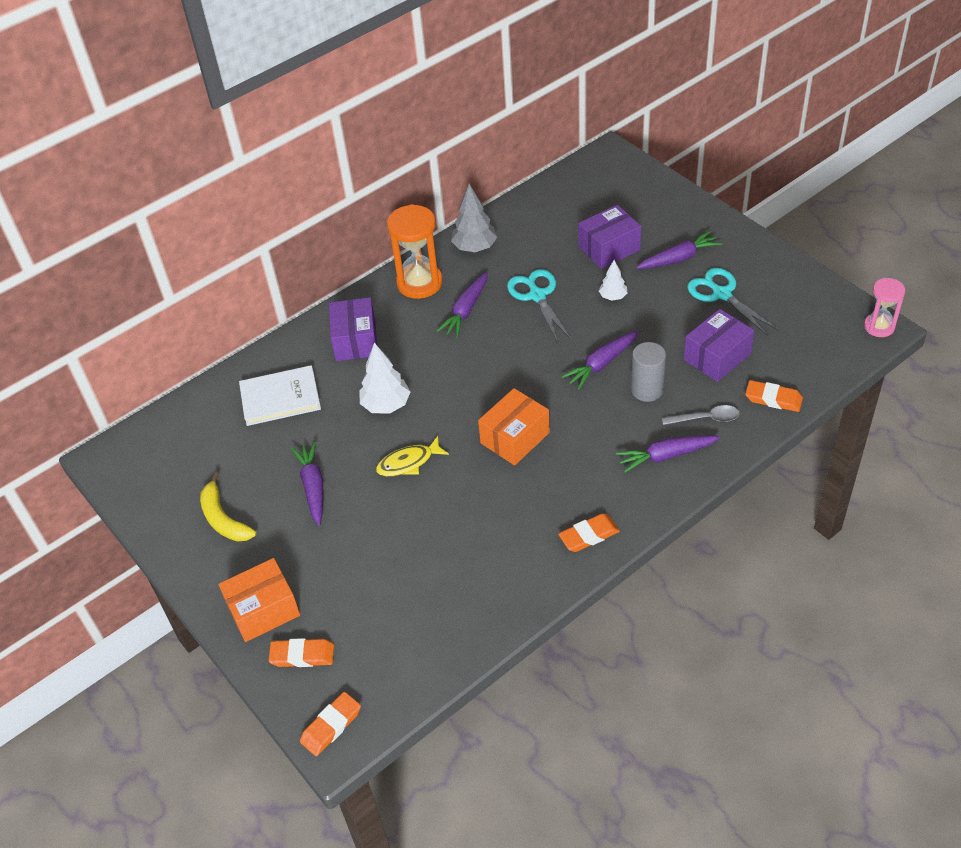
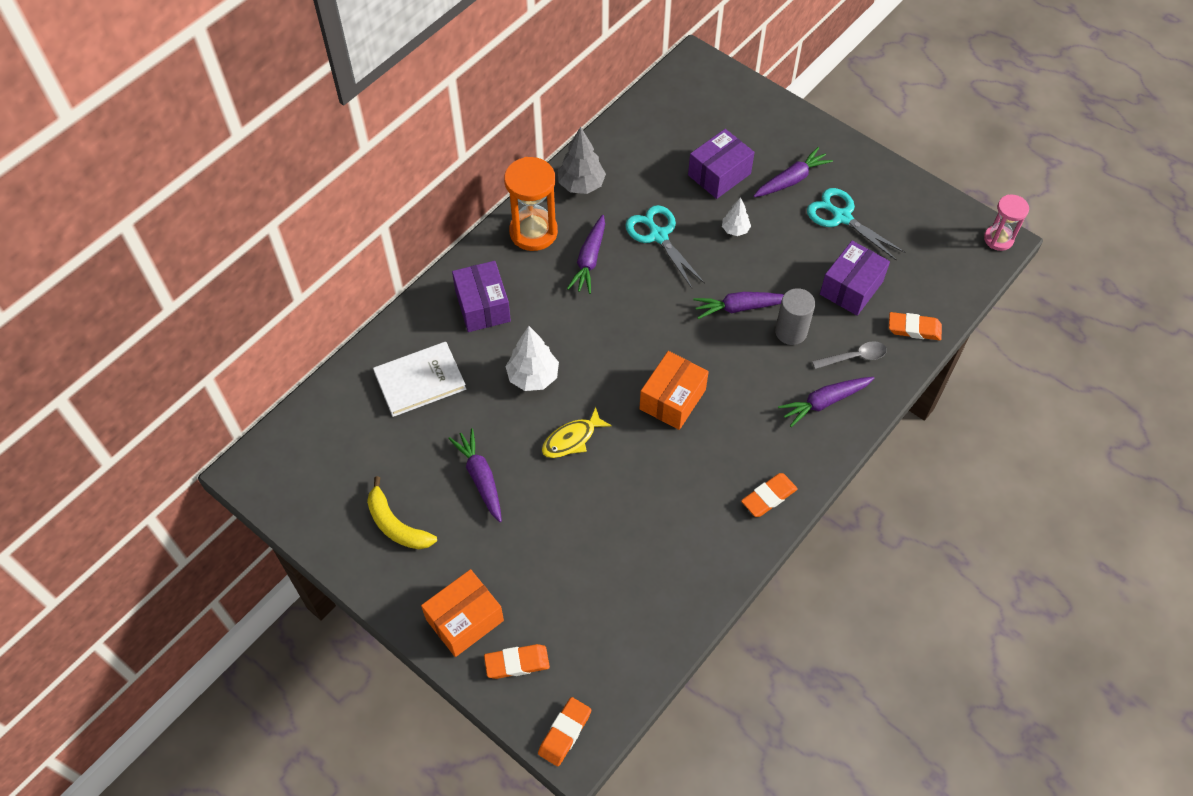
camera: 15 degrees left, 10 degrees up
(601, 364) = (740, 307): purple carrot -> purple carrot turned 45 degrees clockwise

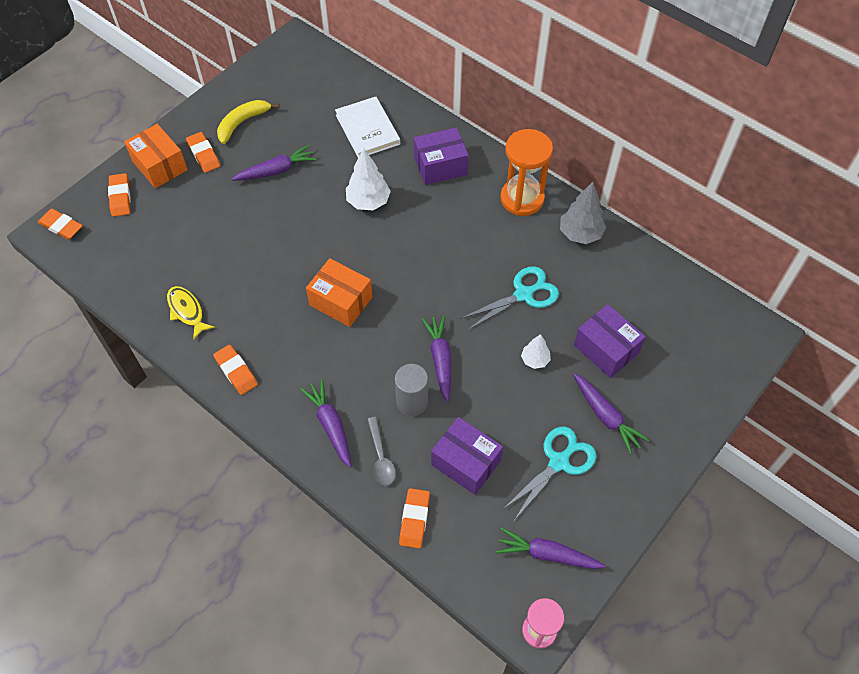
camera: 90 degrees right, 0 degrees up
(448, 567) = (204, 154): none -> orange eraser
(572, 439) = (306, 229): yellow fish -> yellow fish (187, 311)
(589, 260) = (492, 240): purple carrot -> purple carrot (547, 554)

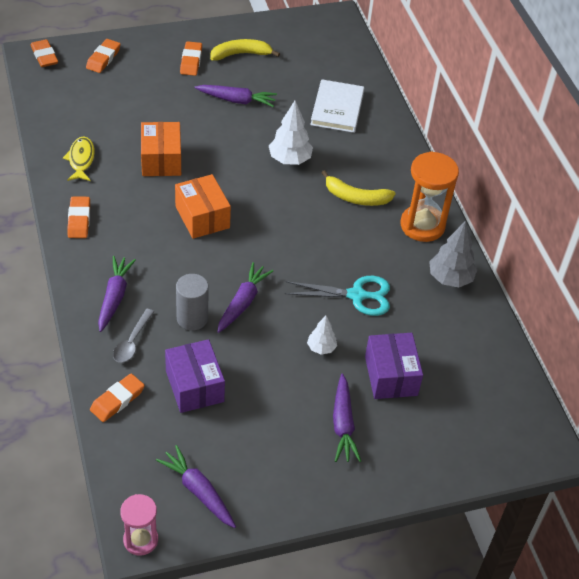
camera: 30 degrees right, 10 degrees down
(160, 165) = (151, 52): orange box -> orange box (161, 160)
(440, 166) = (374, 165): purple box -> none
(450, 205) = (356, 197): none -> yellow banana
(558, 462) = (270, 432): turquoise scissors -> none

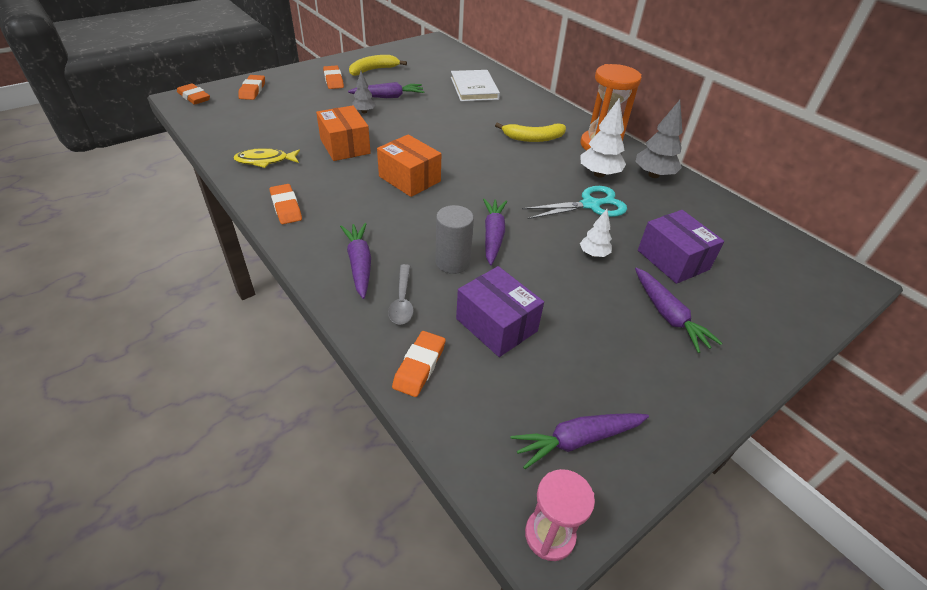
camera: 20 degrees left, 5 degrees down
(81, 160) = (265, 161): yellow fish -> yellow fish turned 75 degrees counterclockwise
(198, 491) = (577, 440): purple carrot -> purple carrot turned 45 degrees counterclockwise
(201, 117) = (364, 112): none -> grey tree
(289, 159) = (459, 125): white tree -> white tree (599, 174)

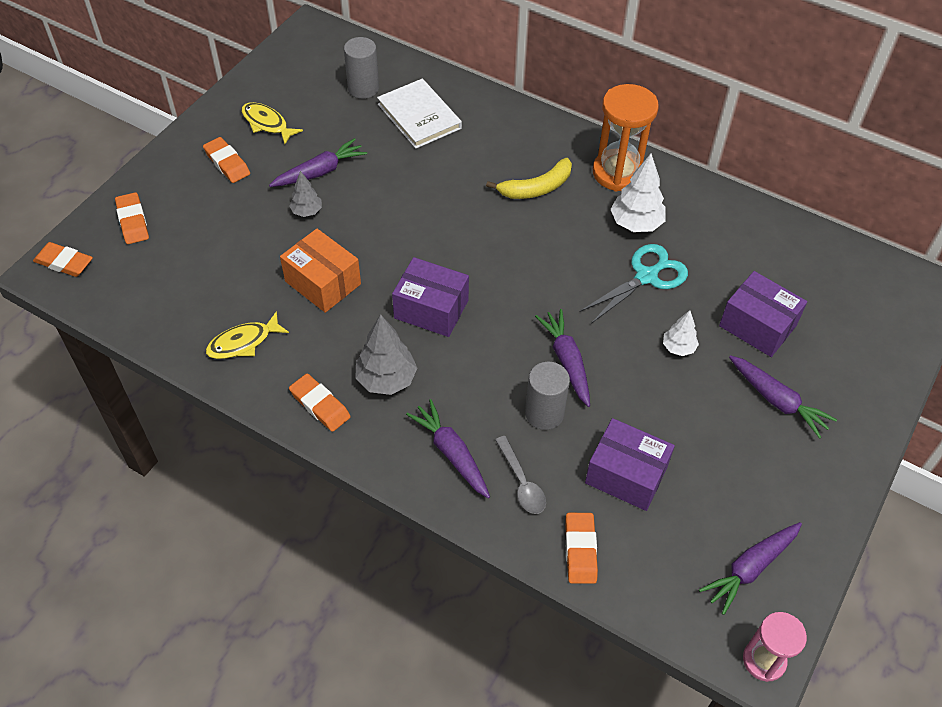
camera: 20 degrees left, 10 degrees up
(373, 70) = (267, 124): yellow banana -> yellow fish
(409, 179) = (431, 309): orange box -> purple box
(447, 69) = (363, 88): none -> grey cylinder
(653, 175) = (694, 203): grey tree -> grey tree (386, 379)

